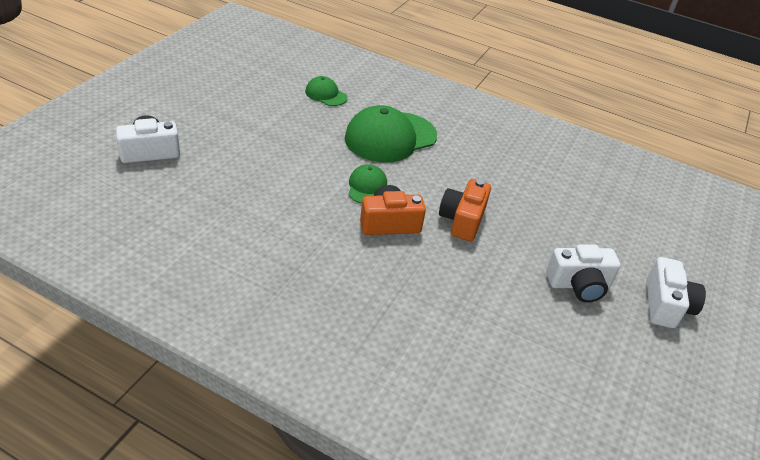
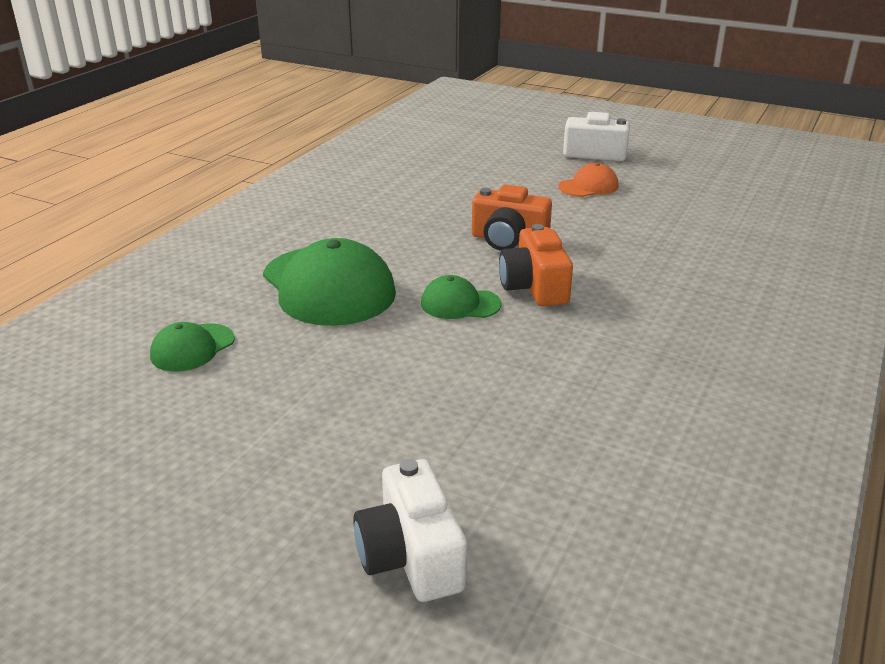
camera: 85 degrees left, 10 degrees down
(579, 285) = (588, 186): white camera -> orange cap

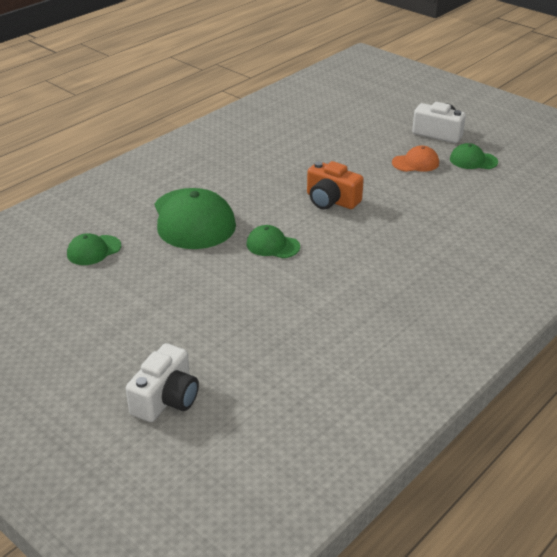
camera: 15 degrees right, 5 degrees up
(411, 556) = (166, 399): white camera -> white camera turned 150 degrees counterclockwise
(534, 287) = (329, 240): orange camera -> none
(655, 176) = (473, 160): none -> green cap

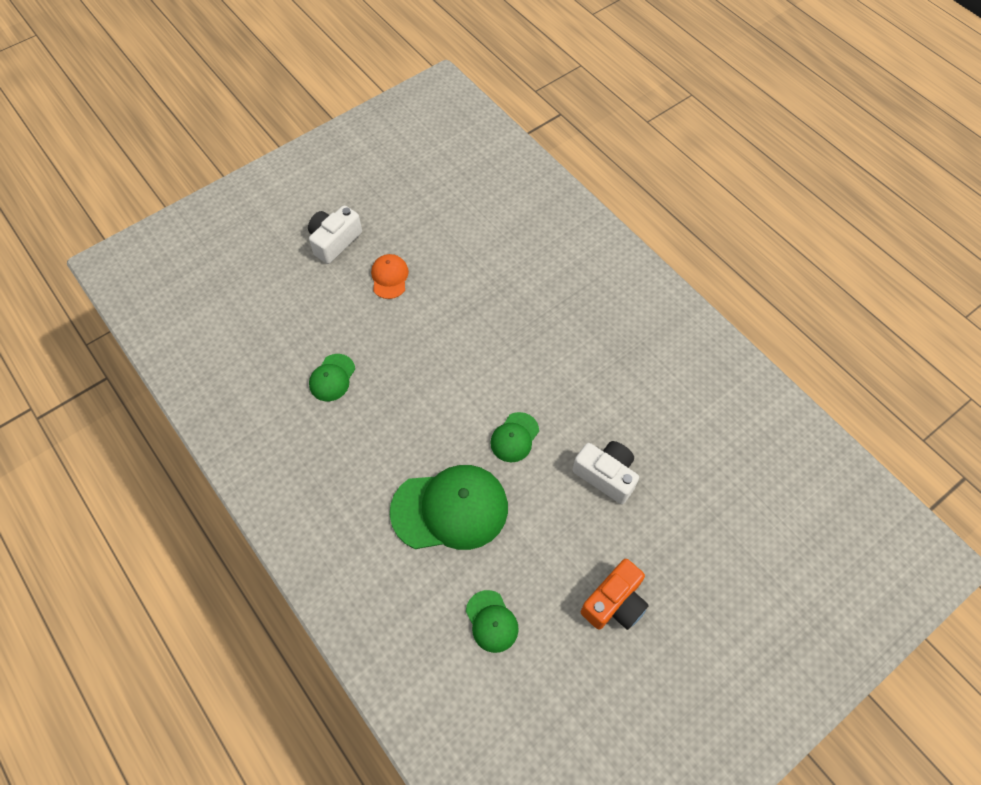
camera: 80 degrees left, 25 degrees up
(166, 399) = (731, 558): white camera -> white camera (606, 475)
(331, 200) = (443, 369): orange camera -> orange camera (615, 603)
(473, 160) = (398, 228): green cap -> green cap (332, 378)

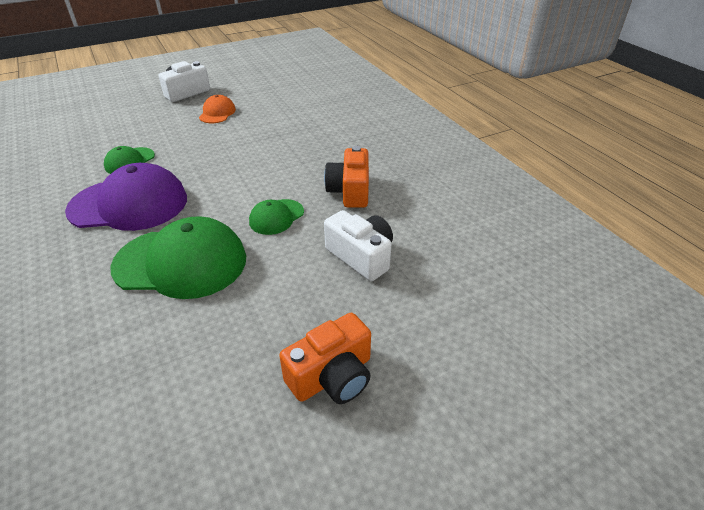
camera: 10 degrees right, 20 degrees down
(365, 442) = (129, 204): none -> purple cap
(491, 621) = (170, 372): green cap -> none
(573, 389) = (350, 191): none -> orange camera

